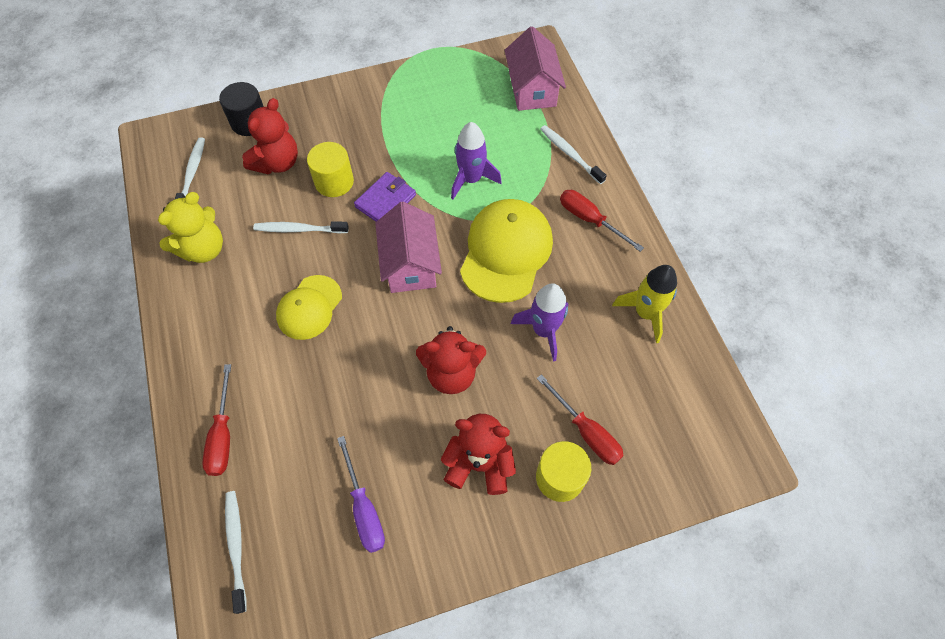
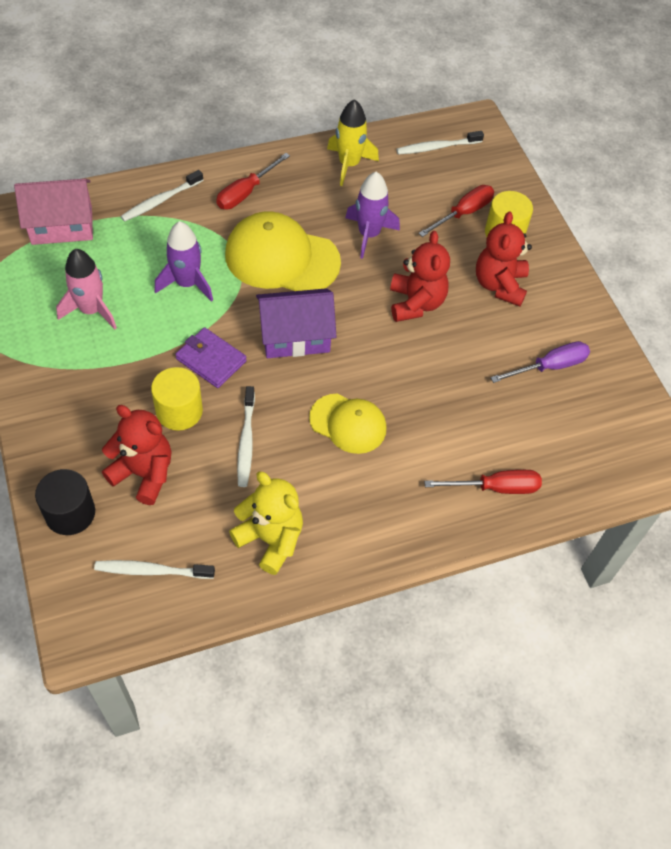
camera: 95 degrees left, 5 degrees down
(236, 547) = (598, 462): white toothbrush -> white toothbrush (437, 147)
(410, 264) = (295, 336): pink house -> purple house
(440, 117) = (91, 310): none -> pink rocket

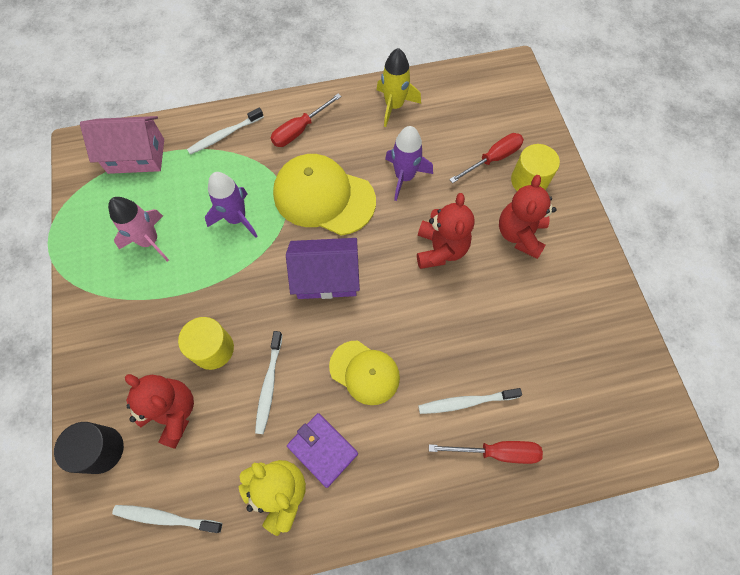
camera: 10 degrees right, 10 degrees up
(211, 360) = (248, 297): purple wallet -> purple wallet (322, 449)
(437, 147) = (475, 92): white toothbrush -> white toothbrush (466, 402)
(549, 367) = (560, 323): purple screwdriver -> none

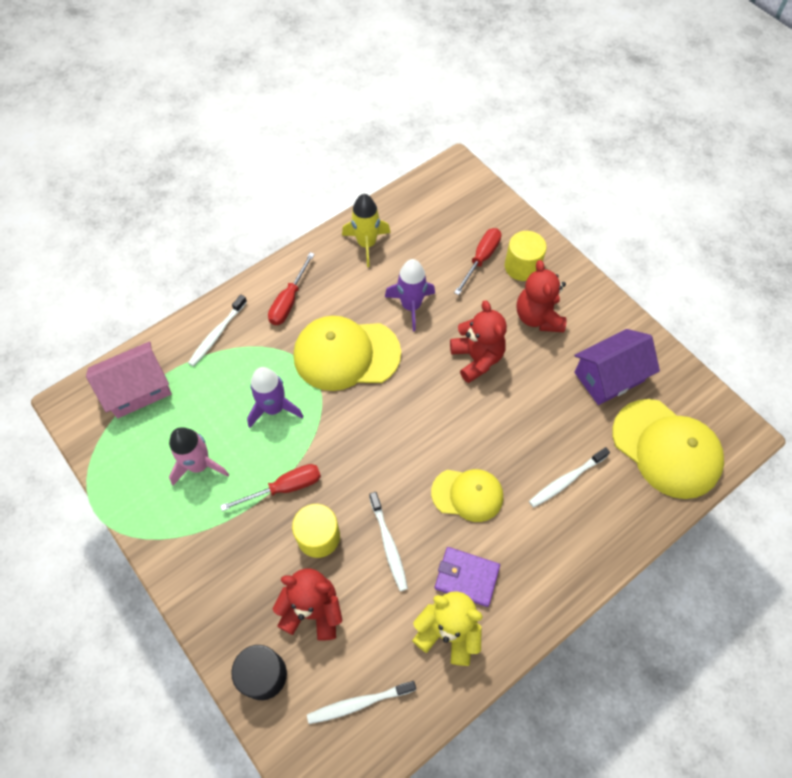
camera: 25 degrees left, 5 degrees down
(326, 277) = (388, 426): purple house -> purple house (609, 377)
(496, 452) = (612, 509): red screwdriver -> red screwdriver (284, 488)
(584, 417) = (666, 448): none -> yellow cap

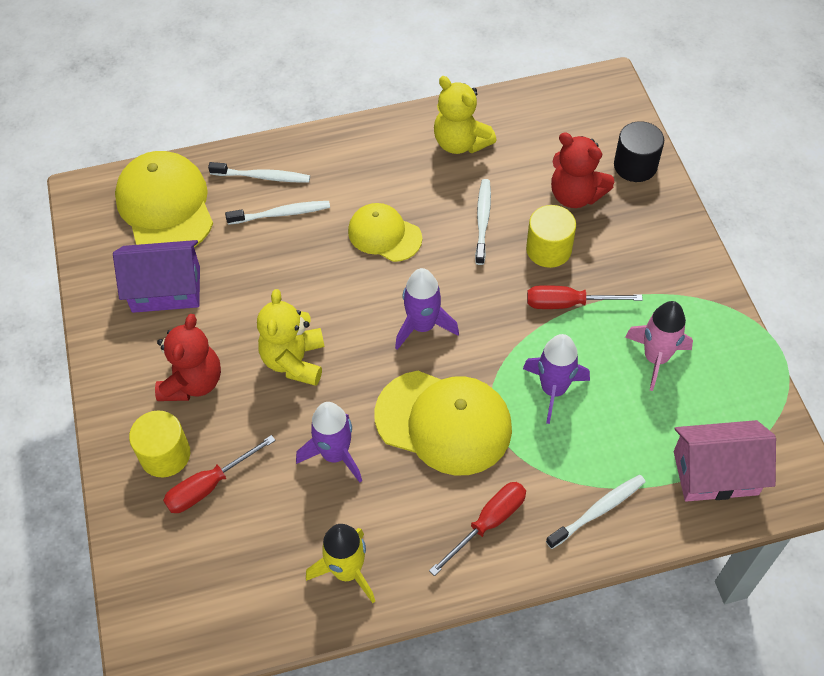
camera: 155 degrees left, 5 degrees down
(359, 703) = (559, 123): white toothbrush -> white toothbrush (262, 177)
(395, 422) = (422, 326): none -> purple rocket
(466, 577) = (423, 173): purple wallet -> none
(477, 358) = (294, 361): red teddy bear -> yellow teddy bear

